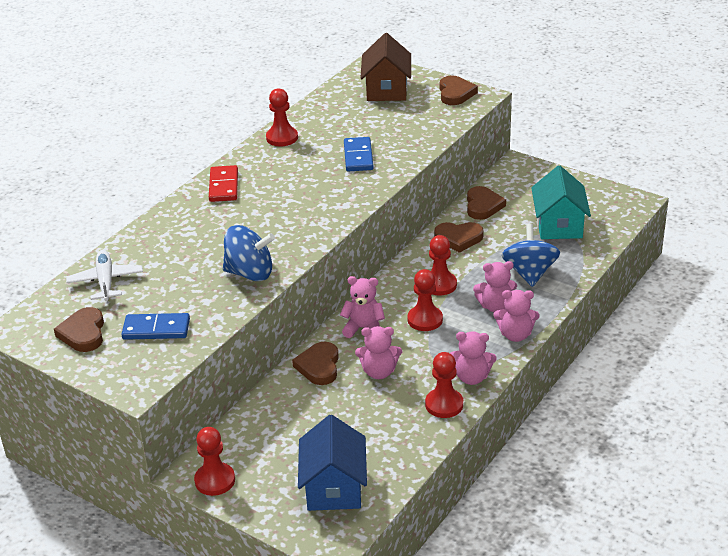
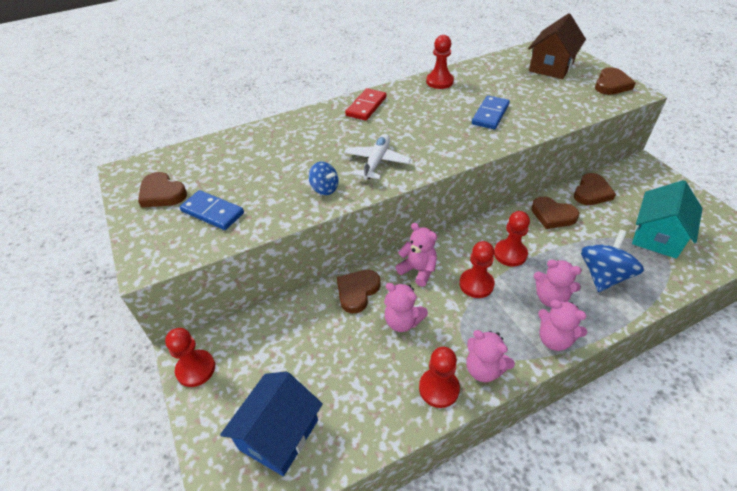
camera: 30 degrees right, 10 degrees up
(83, 333) = (162, 193): brown heart -> brown heart turned 75 degrees counterclockwise
(106, 281) = (218, 155): white plane -> white plane (377, 162)
(250, 273) = (325, 188): blue spinning top -> blue spinning top, size x0.57

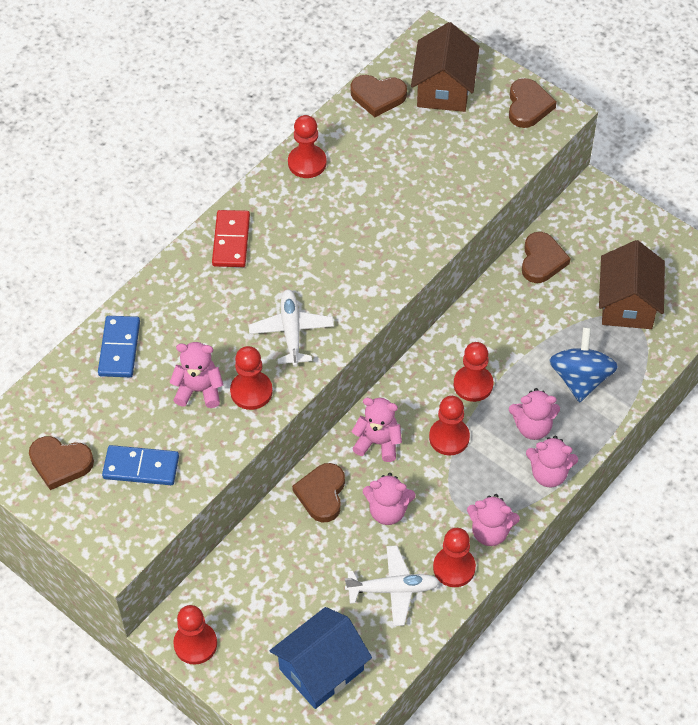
camera: 25 degrees left, 10 degrees up
(279, 434) = (321, 669): blue house -> blue house turned 45 degrees clockwise
(288, 178) = (199, 390): none -> pink teddy bear
(325, 188) = (251, 391): blue spinning top -> red pawn
(377, 387) = (393, 589): none -> white plane
(490, 114) = (395, 208): blue domino -> blue domino (119, 348)
(552, 215) = (505, 312): brown heart -> brown heart (378, 96)
(657, 236) = (627, 304): turquoise house -> brown house

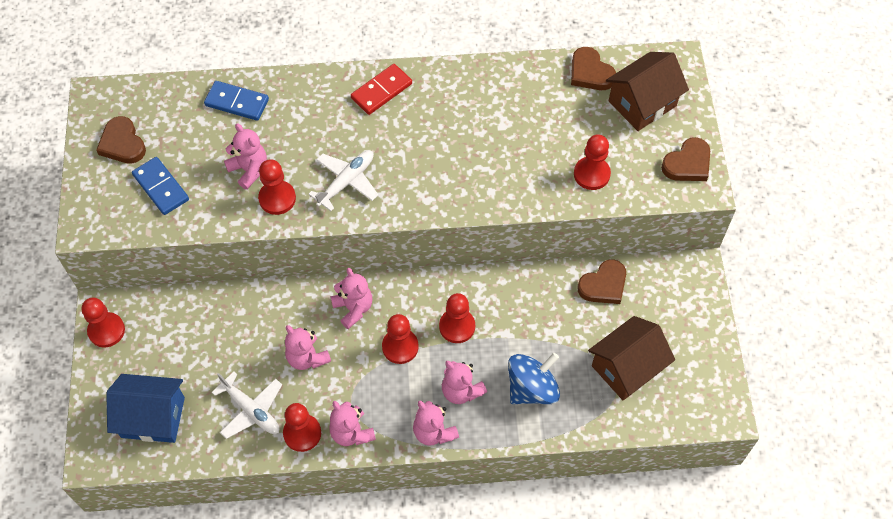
camera: 45 degrees right, 5 degrees up
(119, 348) = (237, 102): blue domino -> blue domino turned 60 degrees clockwise
(307, 163) = (489, 79): red pawn -> red pawn (591, 174)
(322, 494) = (282, 309): brown heart -> none

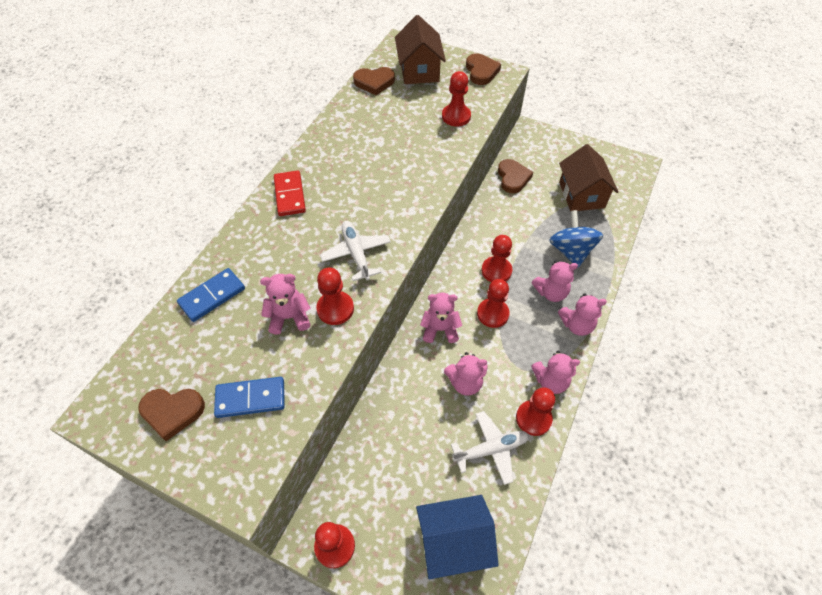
camera: 60 degrees left, 5 degrees down
(153, 417) = (453, 542): blue house -> blue house turned 45 degrees clockwise

